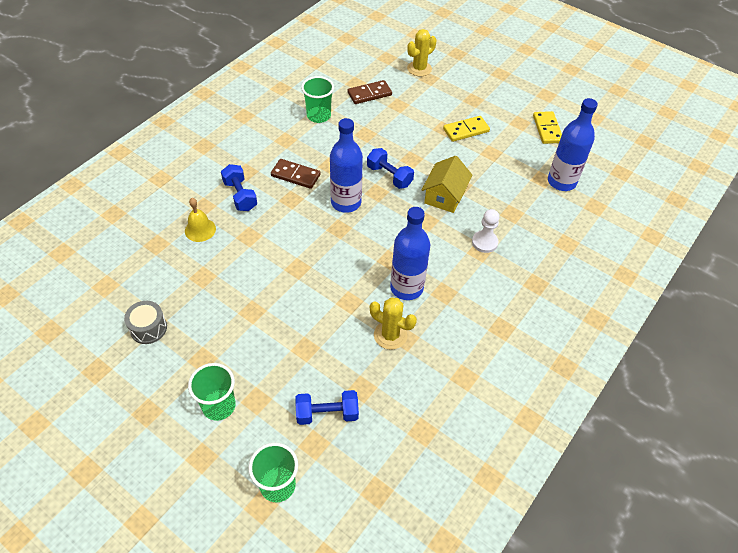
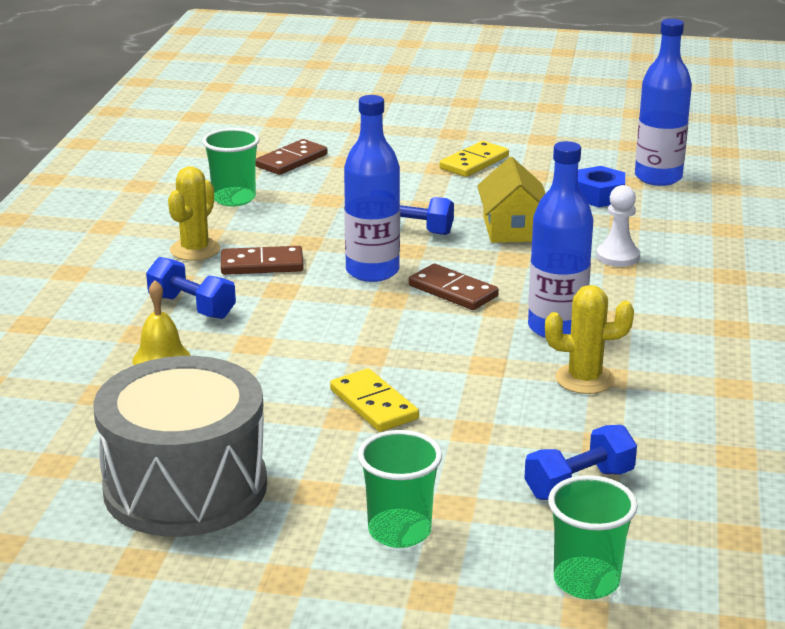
camera: 25 degrees left, 25 degrees down
(148, 328) = (185, 487): grey drum -> grey drum, size x2.32
(375, 235) = (453, 291): none -> brown domino
(419, 69) = (341, 122): yellow cactus -> yellow cactus (195, 250)
(514, 185) = (599, 195): none -> blue nut
(547, 129) = (585, 136): yellow domino -> yellow domino (373, 404)

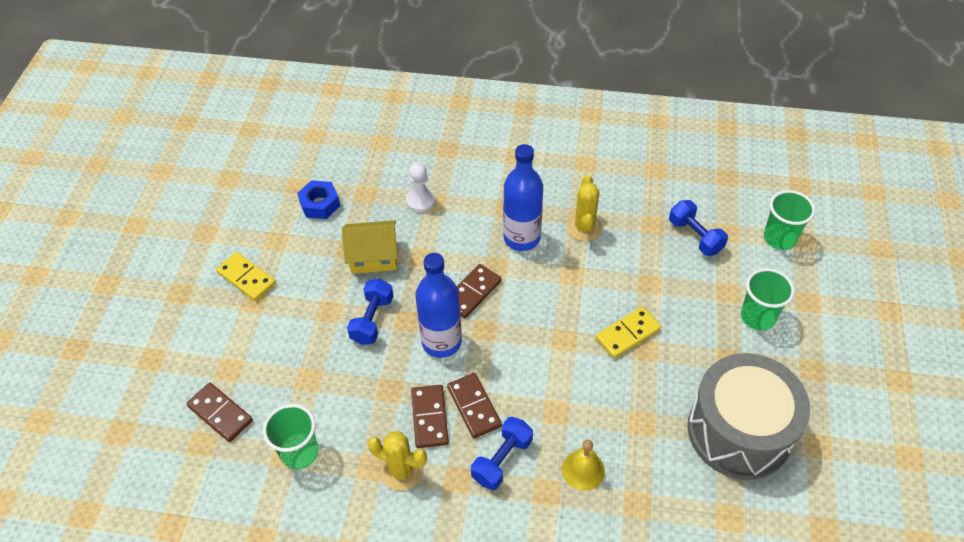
camera: 90 degrees left, 25 degrees up
(271, 290) = (474, 407): none -> brown domino
(658, 177) = (292, 169): blue bottle -> none

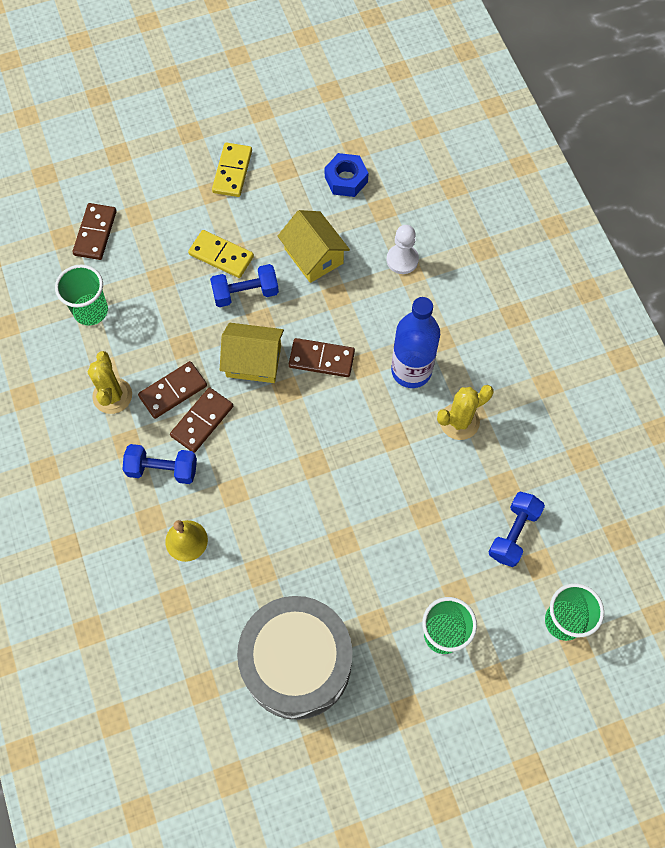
camera: 60 degrees right, 15 degrees up
(441, 342) = (253, 361): blue bottle -> yellow house
(628, 334) = (352, 518): yellow domino -> yellow domino (221, 256)

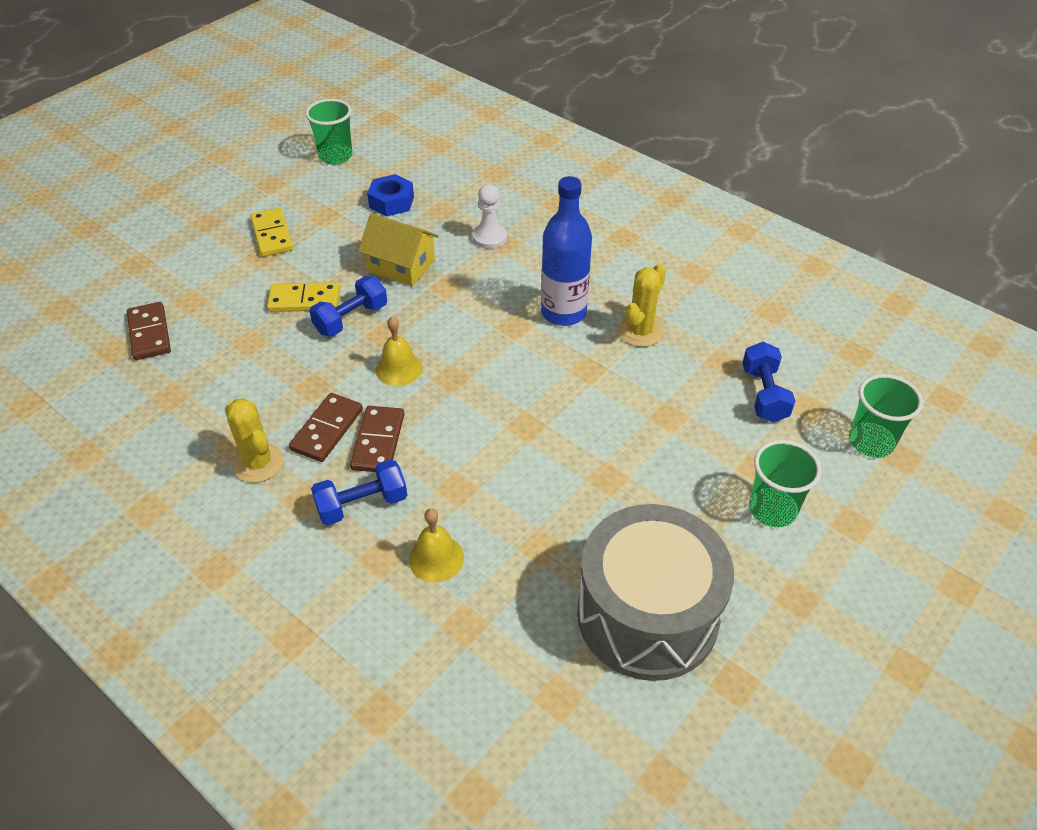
camera: 30 degrees left, 20 degrees down
(91, 311) = (184, 399): green cup -> green cup (335, 156)
(253, 361) = (399, 369): yellow house -> yellow bell
(321, 359) = (468, 339): brown domino -> none

